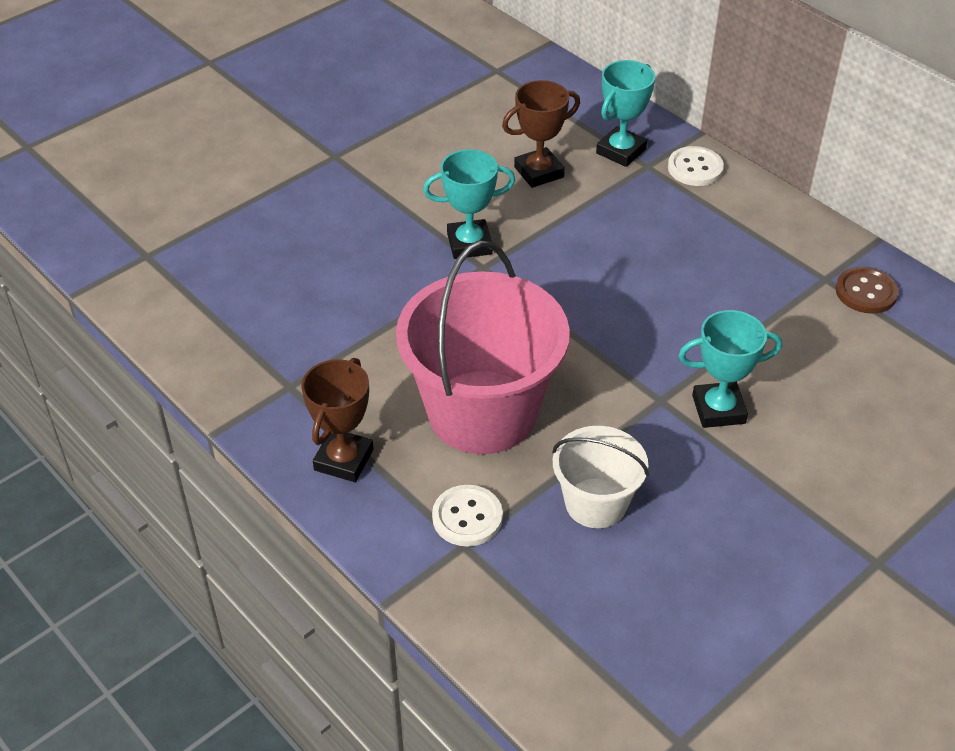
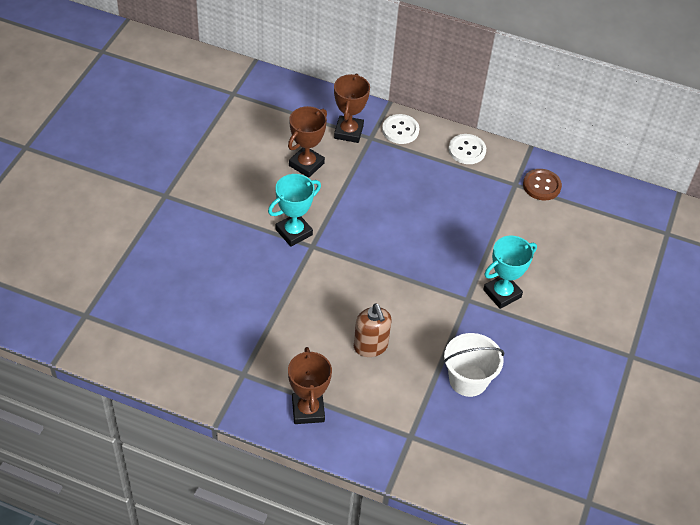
camera: 30 degrees left, 5 degrees up
(467, 517) = (402, 418): white button -> white button (467, 150)
(482, 412) = (370, 346): pink bucket -> brown soap dispenser
(621, 151) = (348, 132): turquoise trophy -> brown trophy

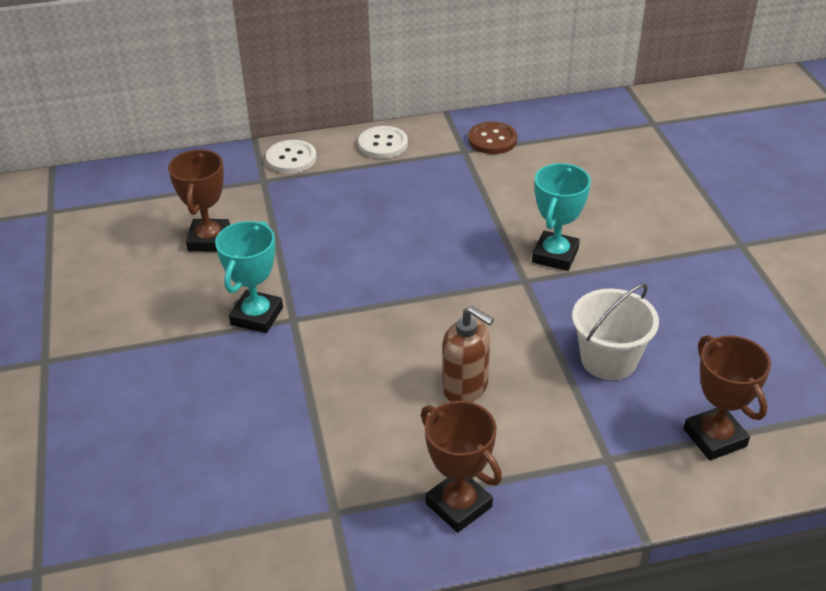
camera: 30 degrees left, 10 degrees down
(348, 132) = (232, 186): brown trophy -> brown trophy (715, 437)

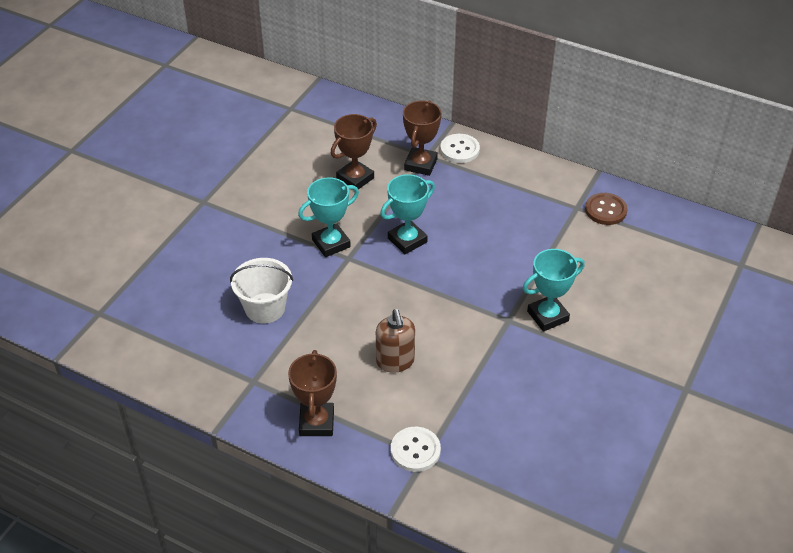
camera: 40 degrees right, 5 degrees up
(337, 267) = (407, 240): none -> turquoise trophy
(383, 144) = (528, 172): white button -> white button (415, 450)
(608, 360) = (498, 402): white bucket -> white bucket (265, 308)
(715, 437) = (502, 491): brown trophy -> brown trophy (420, 164)

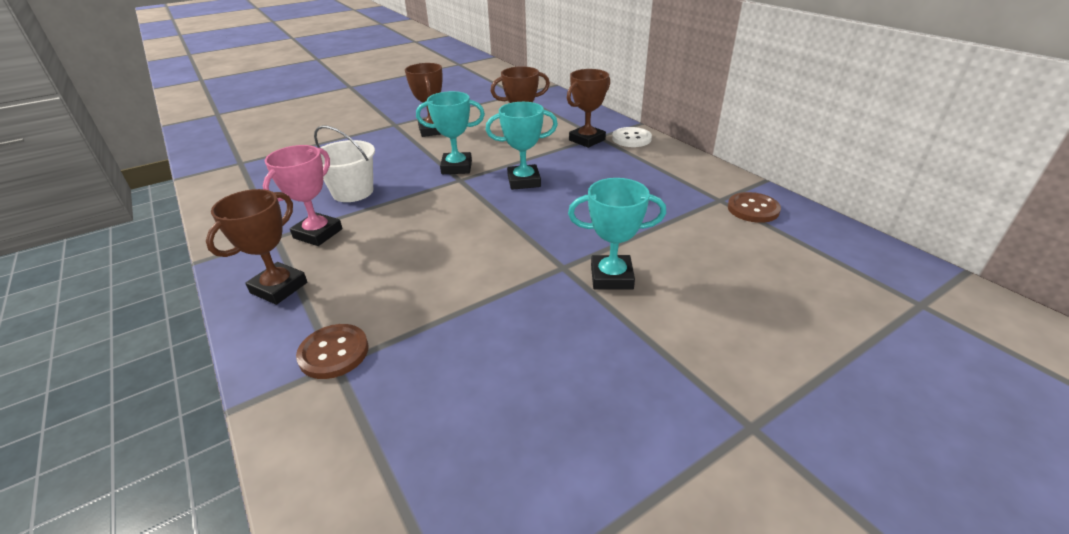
camera: 30 degrees right, 10 degrees down
(255, 198) = (432, 130): none -> brown trophy
(287, 363) = (318, 233): none -> pink trophy
(395, 361) = (411, 264): brown soap dispenser -> none
(415, 450) = (334, 353): white button -> brown button

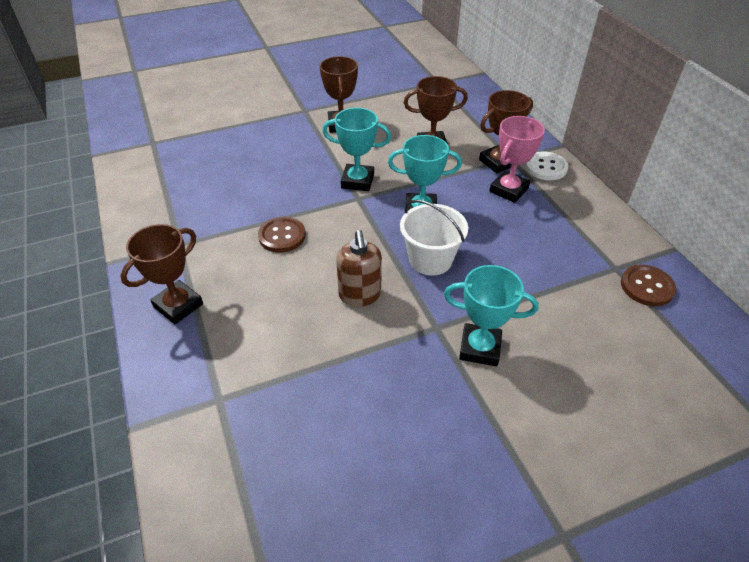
camera: 10 degrees right, 10 degrees up
(318, 233) = (217, 247): pink trophy -> pink trophy (508, 190)
(334, 353) = (219, 386): brown button -> brown button (282, 236)
(353, 192) = (254, 198): white bucket -> white bucket (430, 259)
(478, 252) = (360, 295): none -> brown soap dispenser

